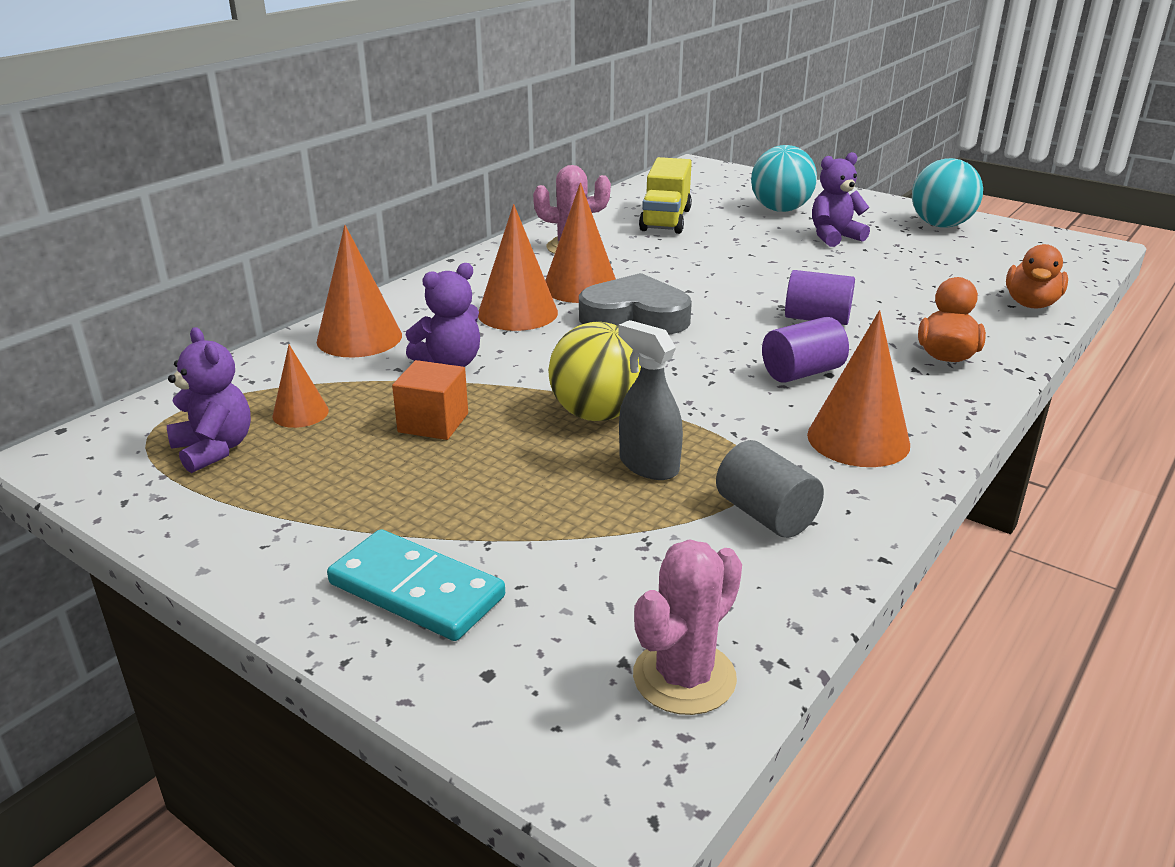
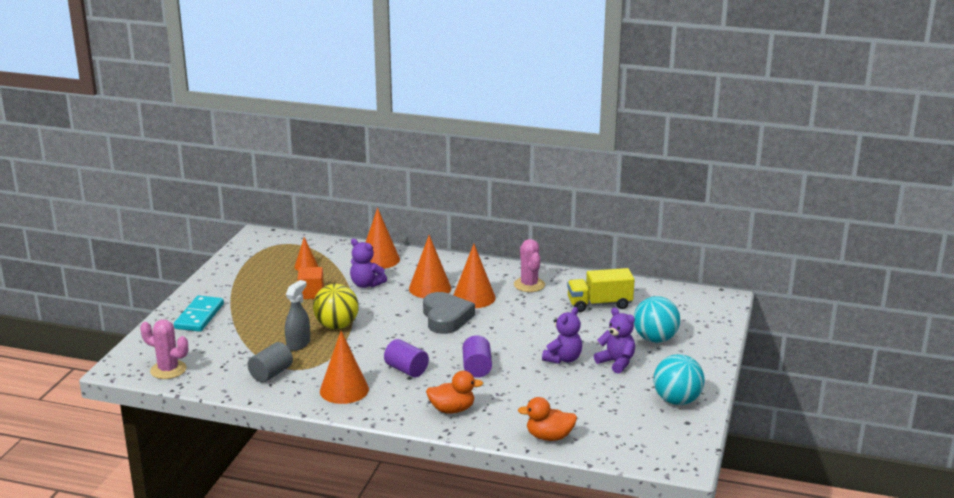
camera: 70 degrees right, 5 degrees down
(214, 449) = (272, 259): purple teddy bear -> purple teddy bear (563, 359)

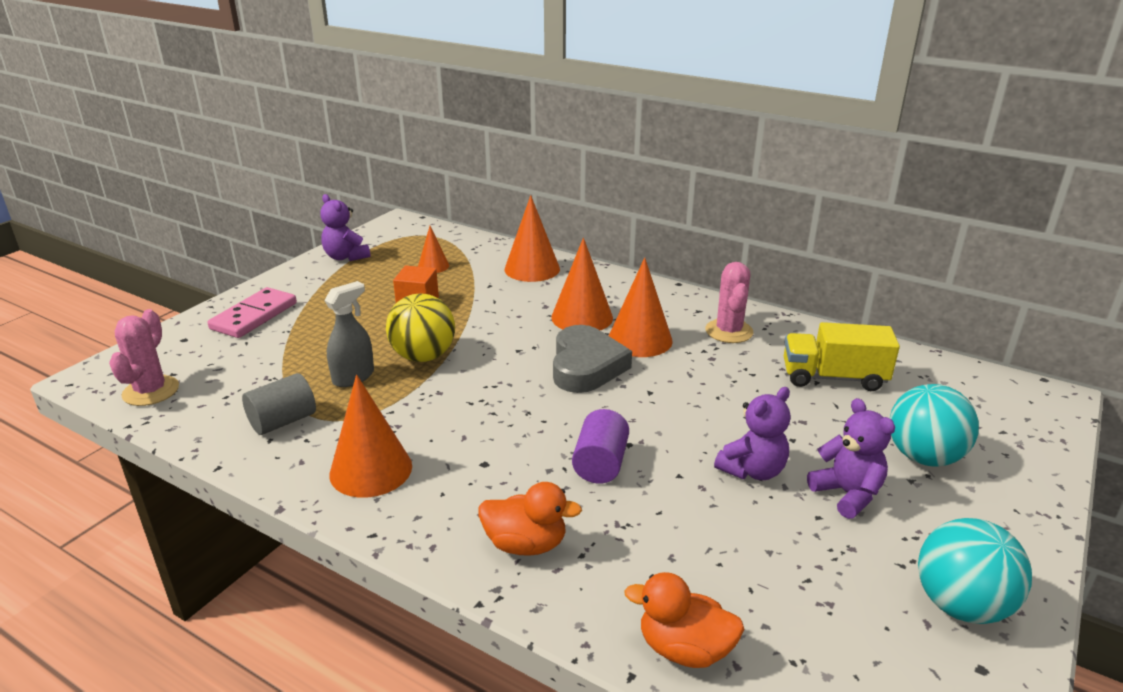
camera: 15 degrees right, 5 degrees up
(168, 370) = (151, 391): pink cactus -> pink cactus turned 60 degrees clockwise
(199, 316) = (254, 316): turquoise domino -> pink domino
(366, 284) = (497, 300): purple teddy bear -> purple teddy bear (346, 257)
(406, 370) = (486, 448): purple cylinder -> none

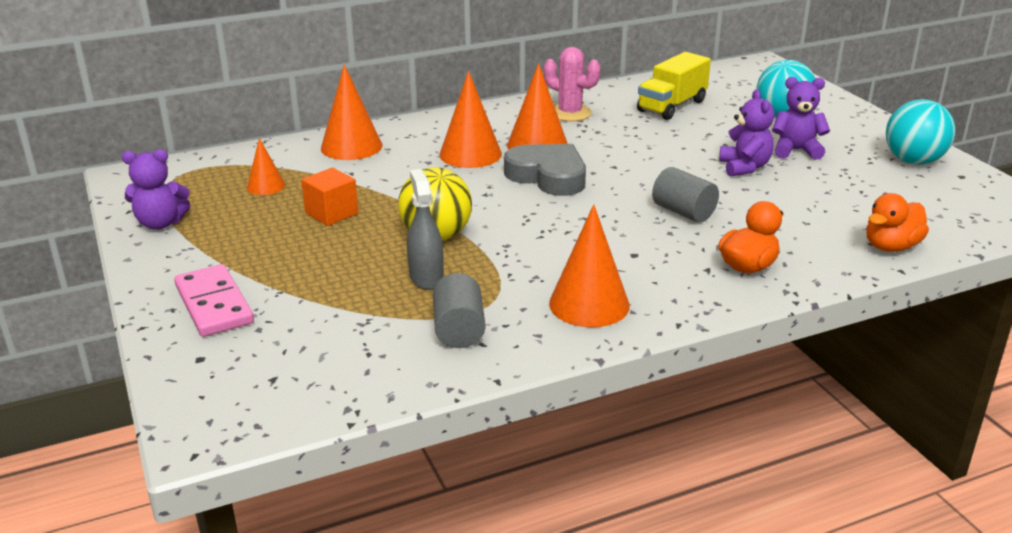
camera: 55 degrees left, 0 degrees up
(151, 391) = (293, 398): pink cactus -> none
(600, 464) = (683, 212): purple cylinder -> grey cylinder

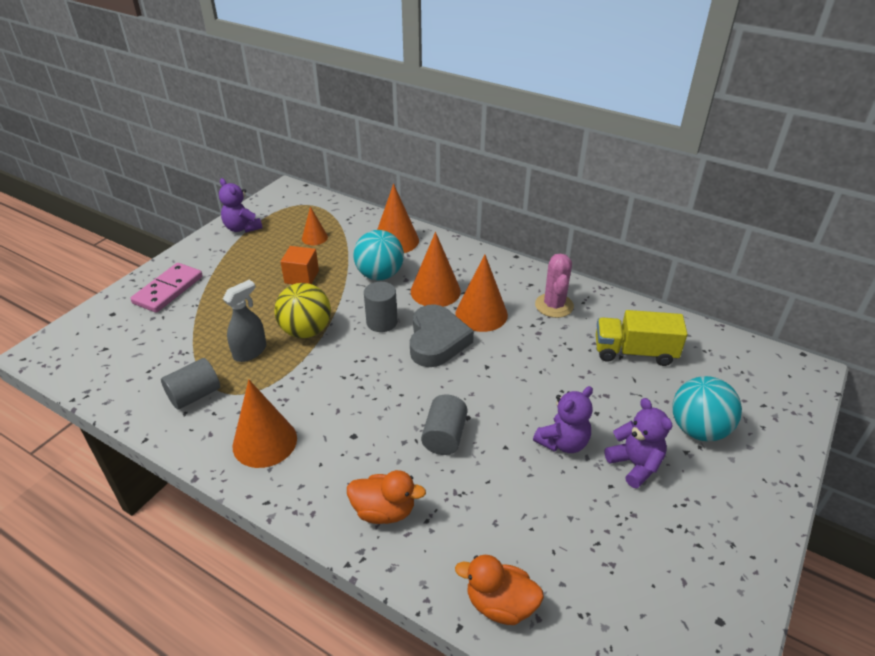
camera: 55 degrees right, 10 degrees up
(481, 193) = (382, 322): none -> grey cylinder
(913, 161) = (711, 565): turquoise ball -> turquoise ball (380, 275)

